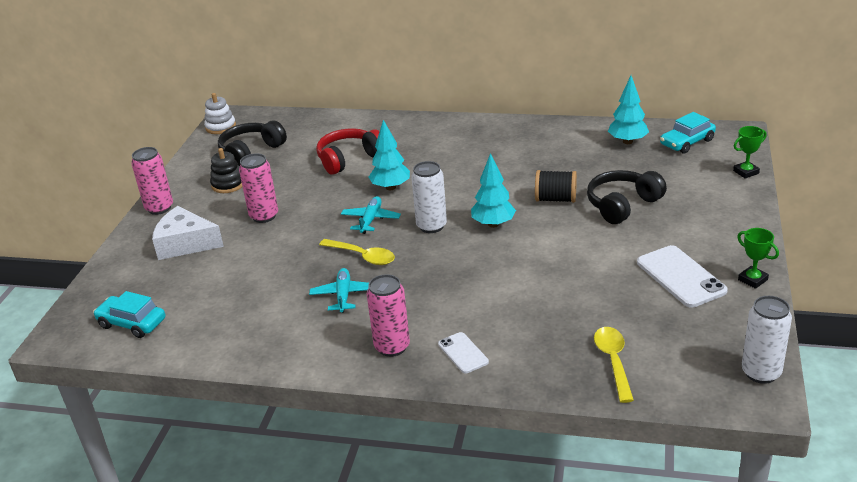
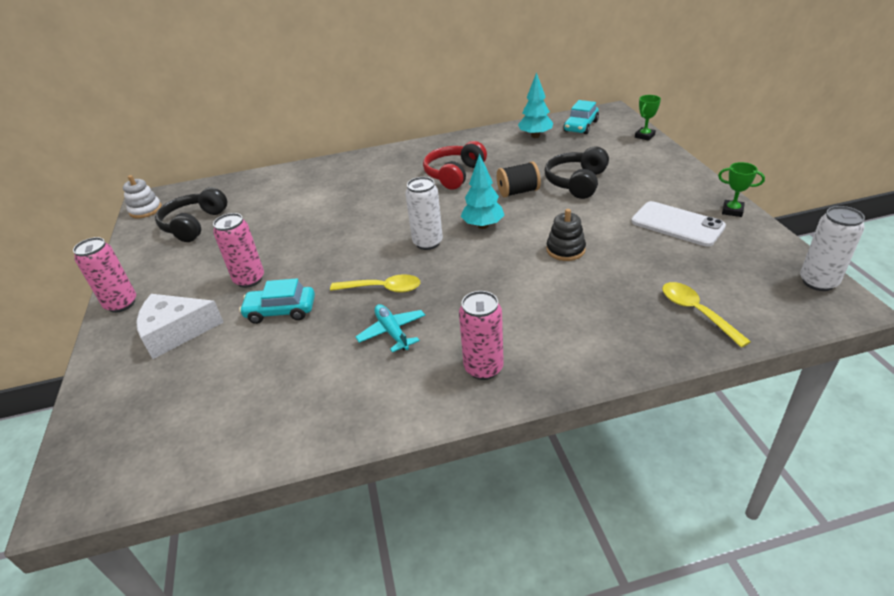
camera: 25 degrees left, 5 degrees up
(132, 323) = (162, 443): turquoise car -> turquoise car (281, 311)
(228, 184) = (188, 260): black stacking toy -> black stacking toy (565, 250)
(349, 159) = (302, 206): red headphones -> red headphones (454, 174)
(371, 220) = (364, 253): turquoise plane -> none
(391, 187) = (361, 220): turquoise tree -> none
(463, 353) = (558, 350): white phone -> none

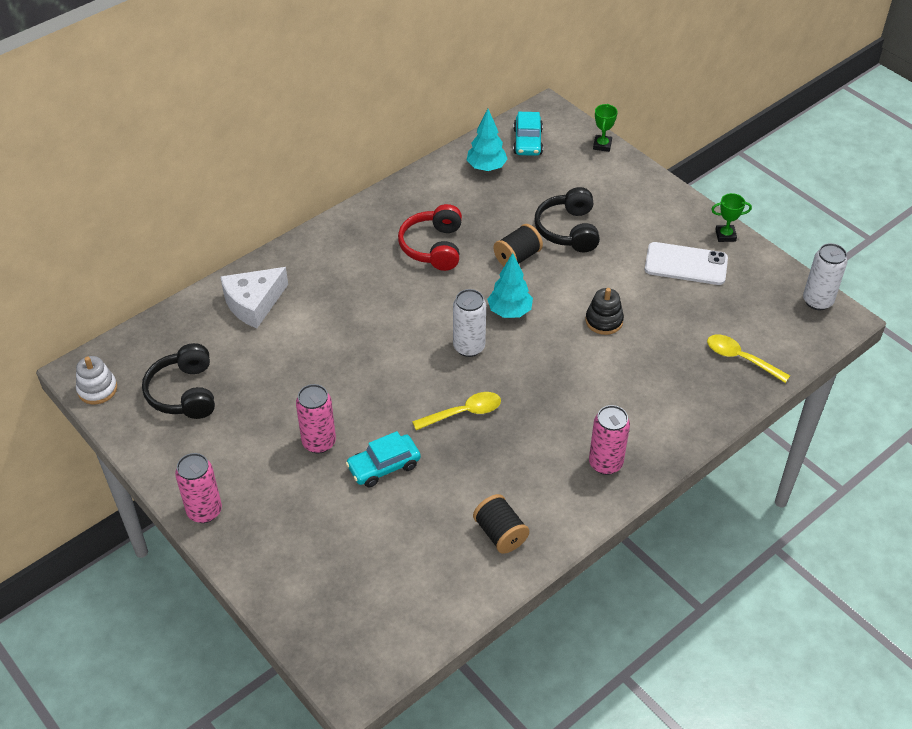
camera: 30 degrees left, 10 degrees up
(176, 332) = (297, 521): white cheese -> white cheese (253, 303)
(329, 400) = (500, 533): none -> black spool
(392, 332) = (506, 455): turquoise plane -> none

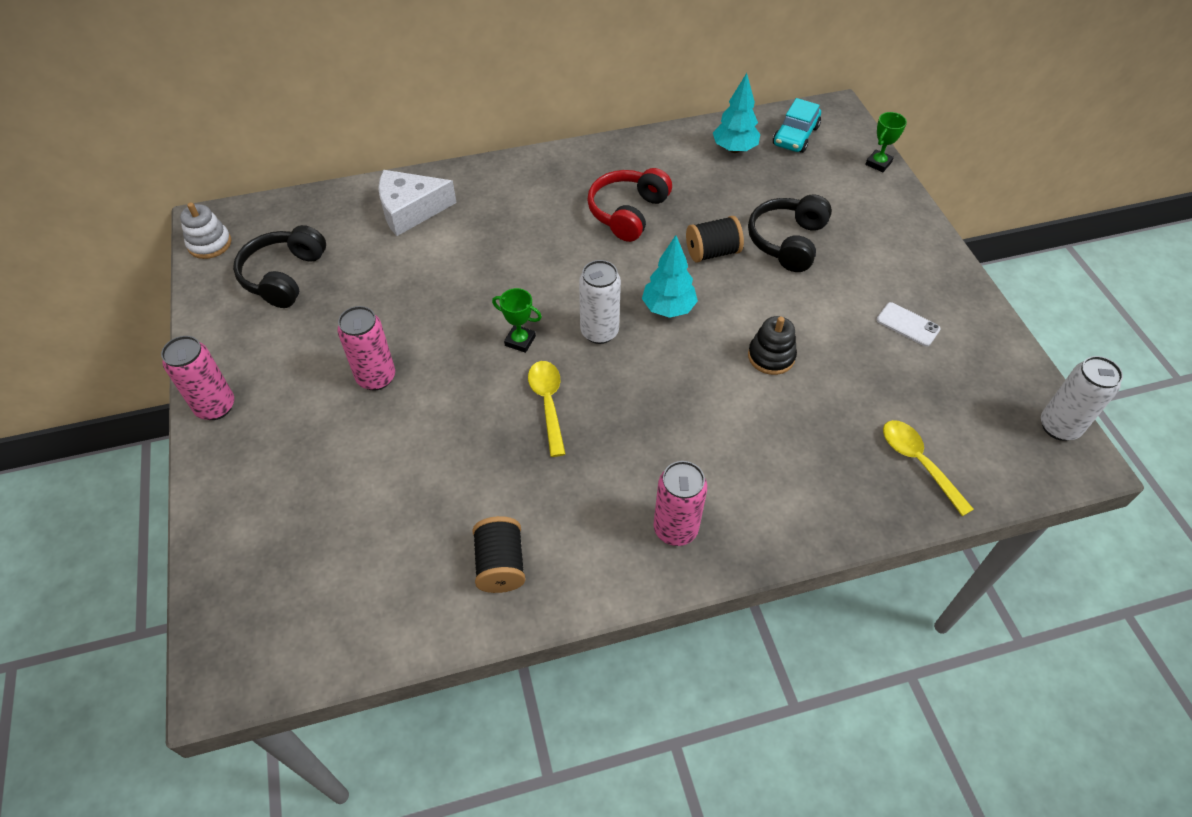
camera: 25 degrees right, 5 degrees up
(384, 466) = (424, 431): turquoise car -> none
(463, 413) = (548, 403): yellow spoon -> yellow spoon turned 105 degrees counterclockwise
(686, 264) = (907, 324): white phone -> white phone, size x0.57
(725, 235) = (975, 307): green trophy -> green trophy (520, 341)

